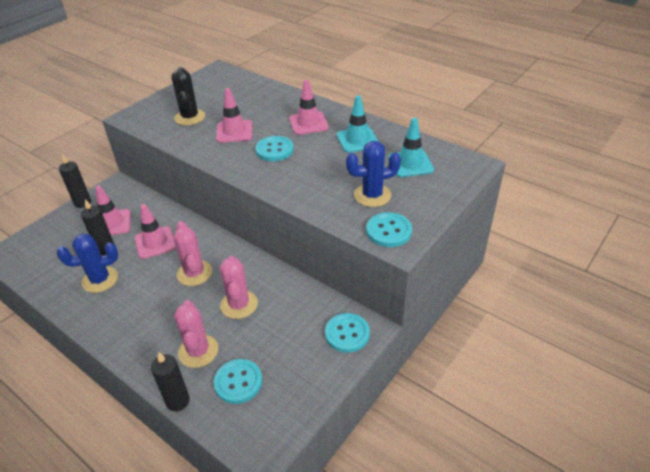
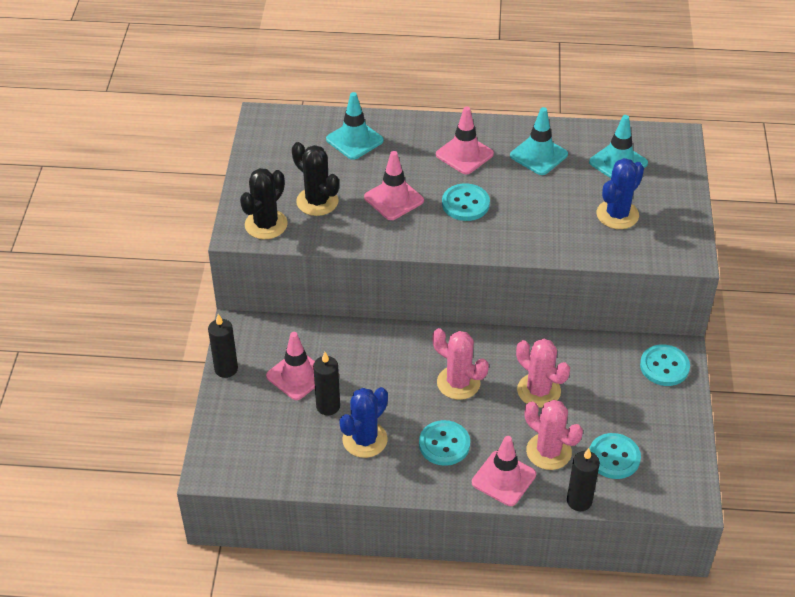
camera: 35 degrees left, 5 degrees up
(147, 119) = (266, 224): none -> black cactus
(155, 242) = (376, 372): pink traffic cone -> pink traffic cone (503, 478)
(252, 95) = (354, 140): none -> turquoise traffic cone
(388, 231) = (668, 245): turquoise button -> turquoise button (444, 444)

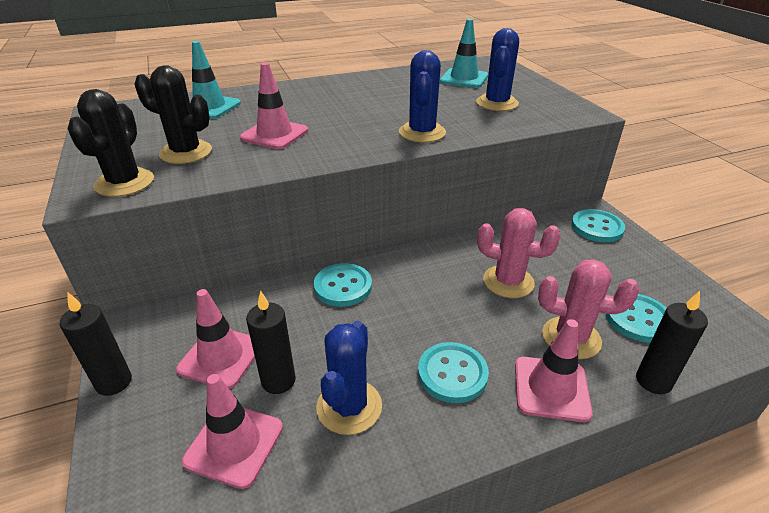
camera: 25 degrees left, 10 degrees down
(458, 383) = (421, 301): pink cactus -> none
(464, 154) = (326, 97): pink traffic cone -> pink traffic cone (234, 444)
(465, 204) = (352, 123): turquoise button -> turquoise button (343, 286)
(517, 236) = (422, 133): none -> blue cactus
(538, 155) = (394, 86): turquoise traffic cone -> none

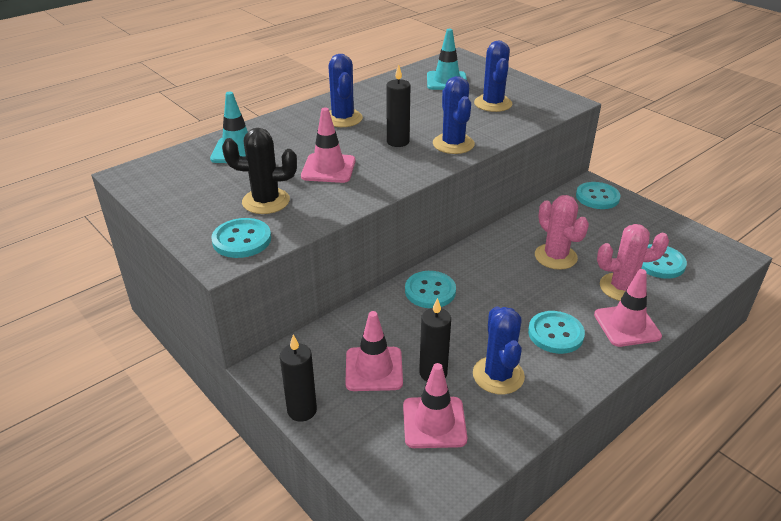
camera: 20 degrees left, 0 degrees up
(125, 183) = (242, 240): black cactus -> turquoise button
(332, 95) = (343, 118): none -> blue cactus
(508, 282) = (555, 257): pink cactus -> pink cactus turned 60 degrees clockwise
(653, 381) = (688, 303): black candle -> black candle (398, 142)

